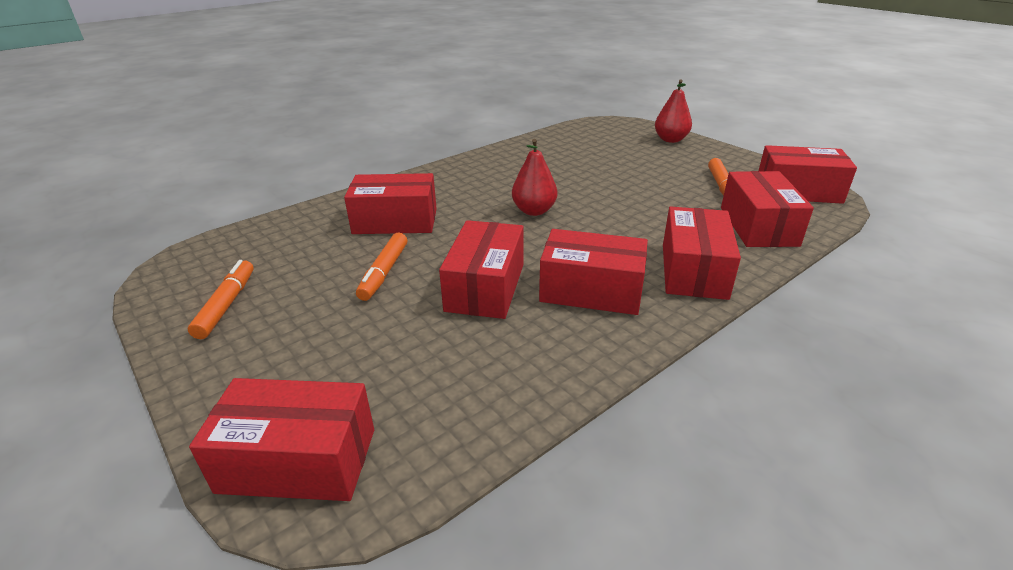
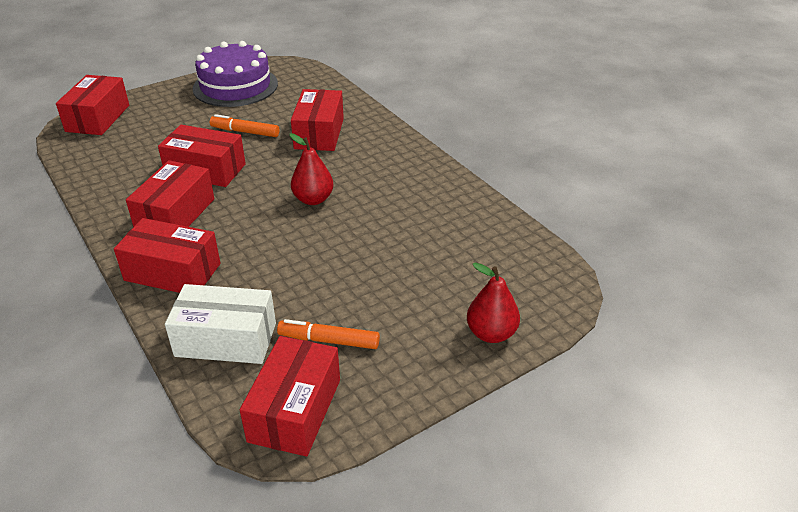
camera: 95 degrees right, 5 degrees up
(226, 305) = (235, 86): orange marker -> purple cake
(758, 226) = (226, 339): red box -> white box

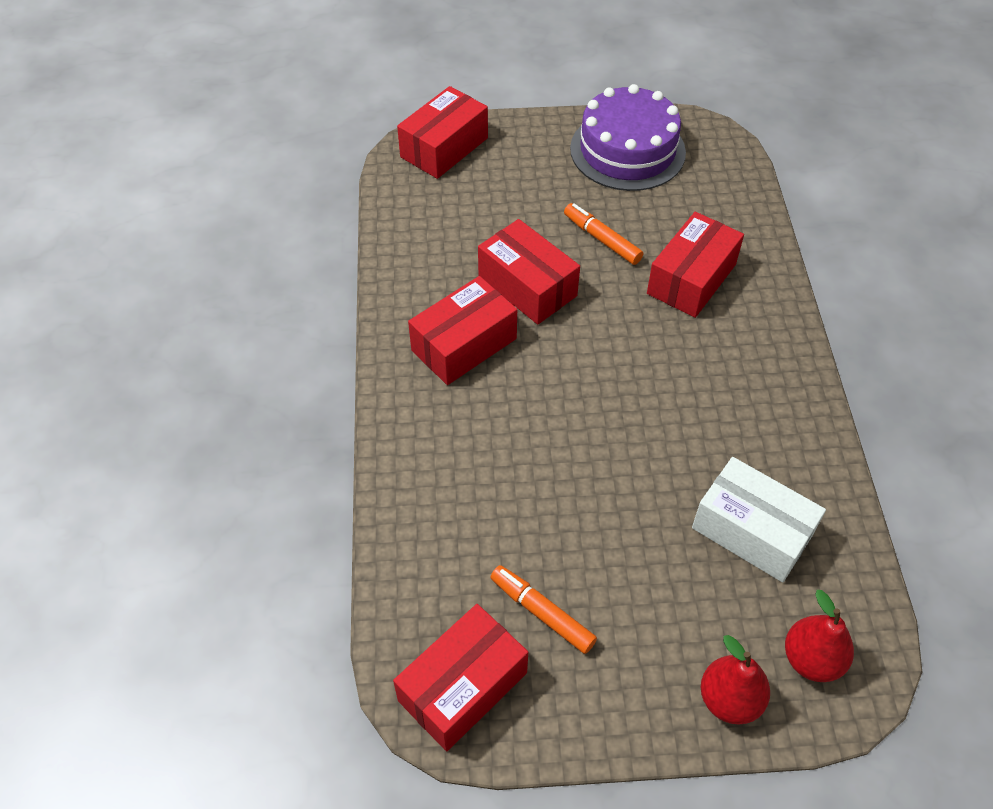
camera: 30 degrees right, 15 degrees up
(172, 272) = (424, 431): red box -> none
(226, 339) = (437, 555): white box -> white box (752, 531)
(313, 199) = (629, 390): red pear -> red pear (811, 659)

